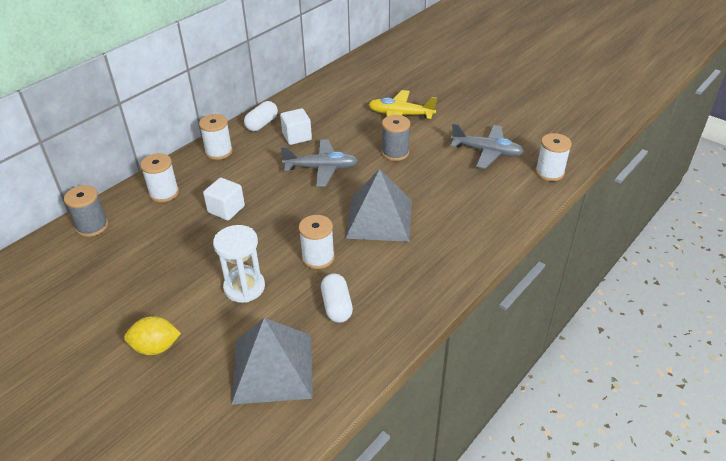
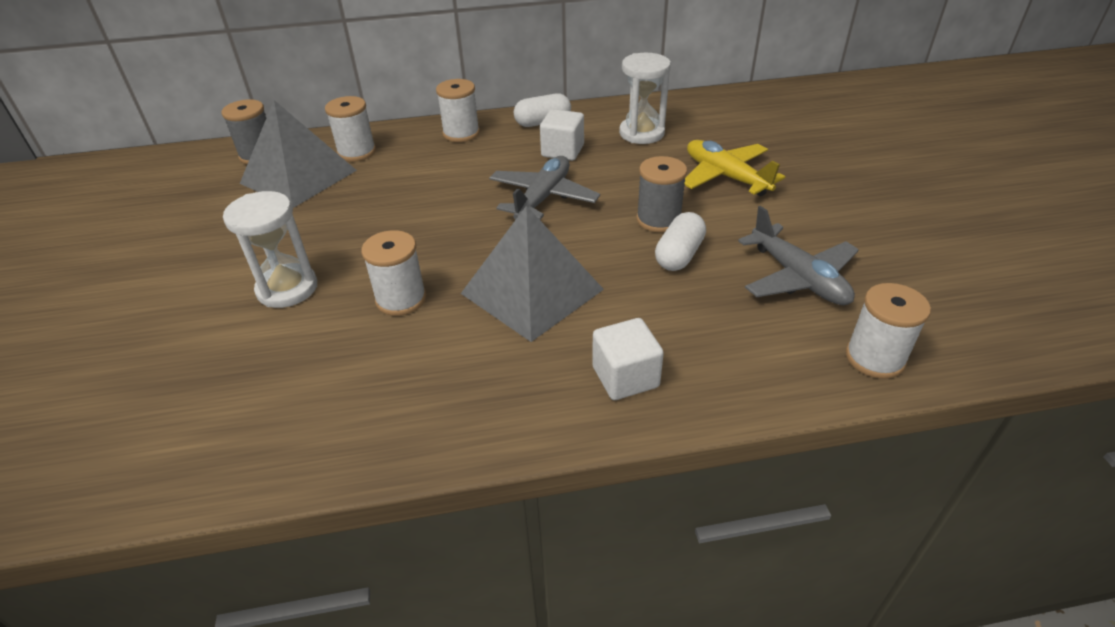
camera: 40 degrees right, 0 degrees up
(156, 347) = (134, 302): yellow lemon -> none
(226, 209) = (387, 195): white cube -> white cube (625, 377)
(273, 368) = (183, 400): grey pyramid -> grey pyramid (298, 177)
(321, 168) = (543, 198): grey plane -> grey plane turned 105 degrees counterclockwise
(328, 107) = (641, 133): none -> white hourglass
(337, 306) = (341, 371): white capsule -> white capsule (679, 255)

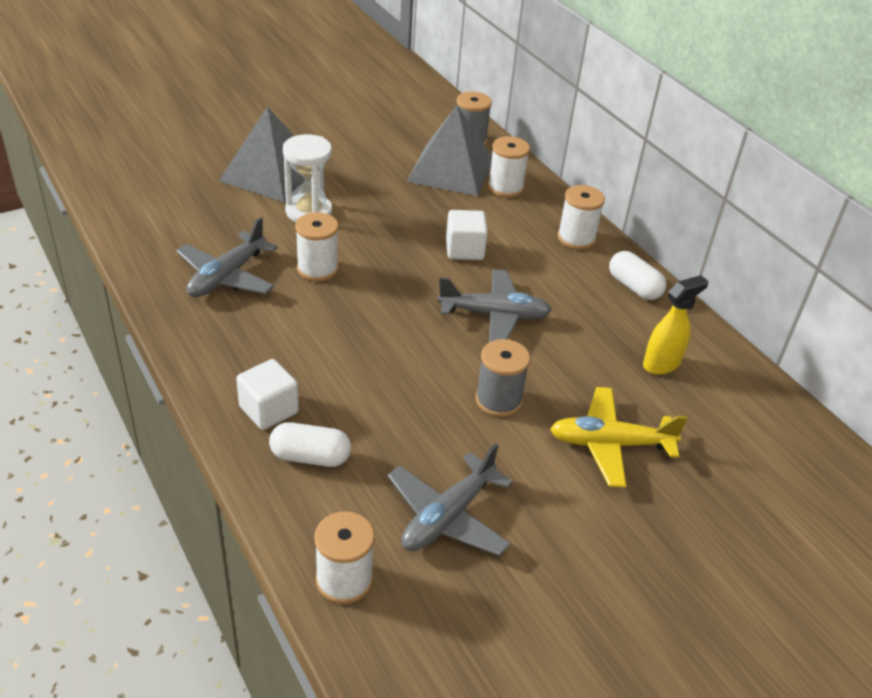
camera: 65 degrees right, 0 degrees up
(365, 380) = (227, 276): none -> grey plane
(532, 291) = (354, 336): grey pyramid -> grey pyramid (271, 173)
(562, 151) = (586, 312): white cube -> white cube (464, 250)
(641, 133) = (661, 364): white hourglass -> yellow spray bottle
(679, 255) = (446, 422): white capsule -> white capsule (310, 457)
(725, 177) = (610, 444): yellow plane -> yellow plane turned 120 degrees counterclockwise

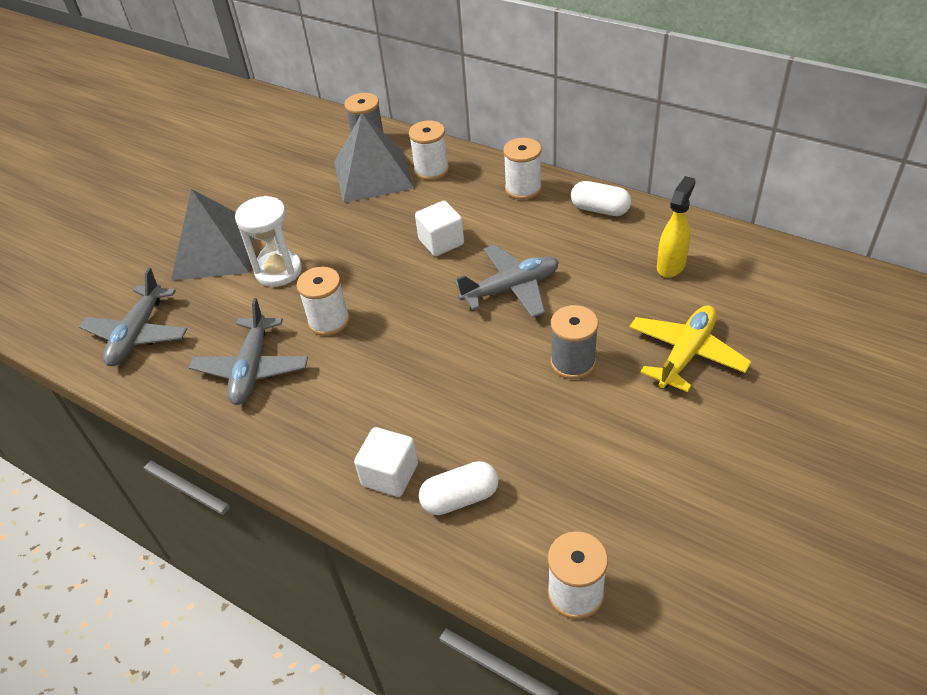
camera: 20 degrees left, 5 degrees up
(447, 516) = (613, 487): grey plane -> grey plane (138, 334)
(610, 444) = (686, 354): yellow plane -> yellow plane turned 150 degrees clockwise

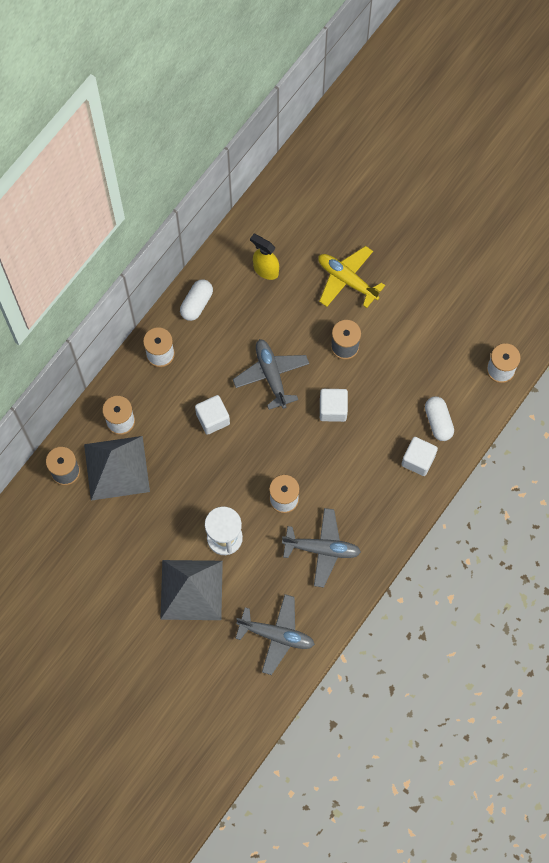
camera: 90 degrees left, 25 degrees up
(468, 359) = (333, 409): none -> white cube

